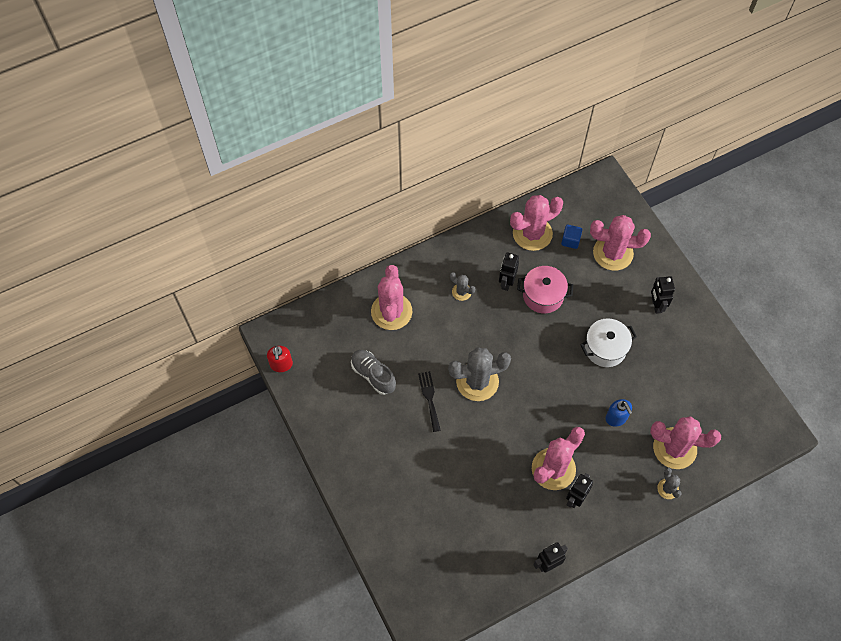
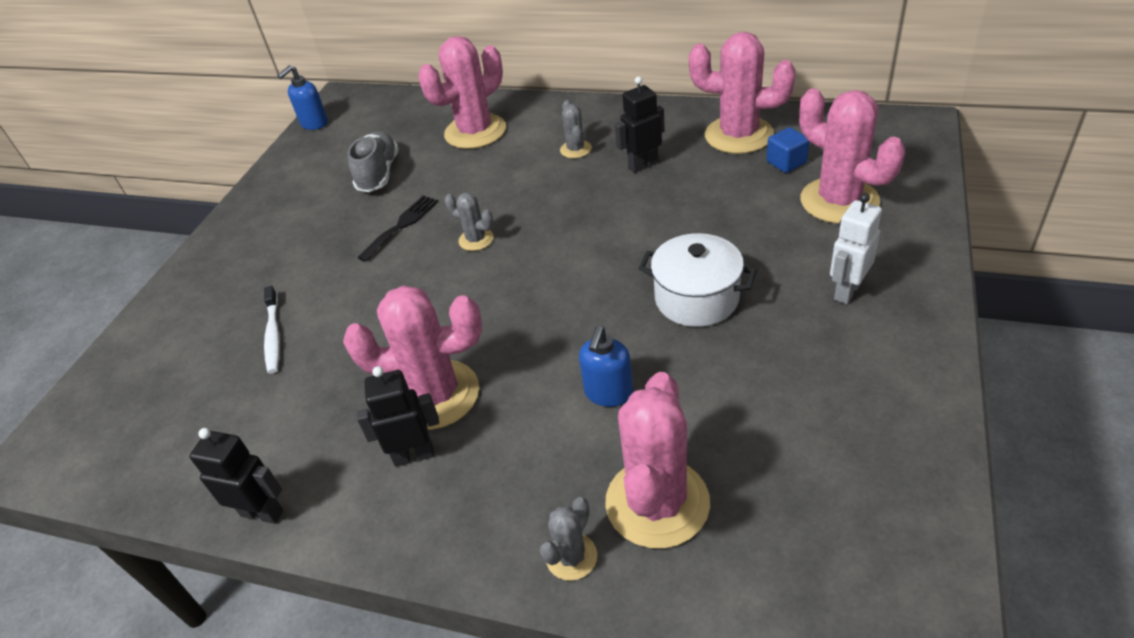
camera: 50 degrees right, 20 degrees down
(281, 364) = (314, 123): red soap dispenser -> blue soap dispenser
(447, 497) = (273, 335): none -> white toothbrush
(477, 381) = (476, 239): grey cactus -> grey cactus, size x0.48
(543, 295) = (676, 198): pink pot -> none
(656, 305) = (847, 291): black robot -> white robot
(674, 448) = (657, 503): pink cactus -> pink cactus turned 45 degrees clockwise

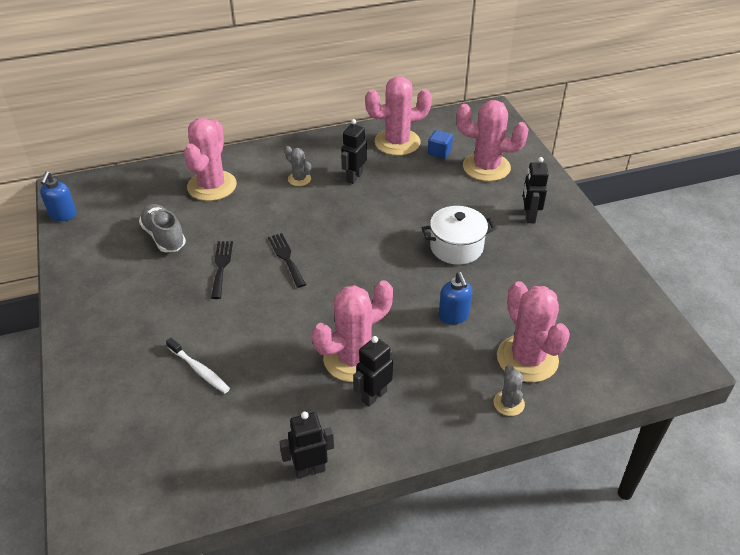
camera: 40 degrees left, 0 degrees up
(476, 239) = (286, 258): grey cactus -> black fork
(847, 291) = (529, 216): white robot -> black robot

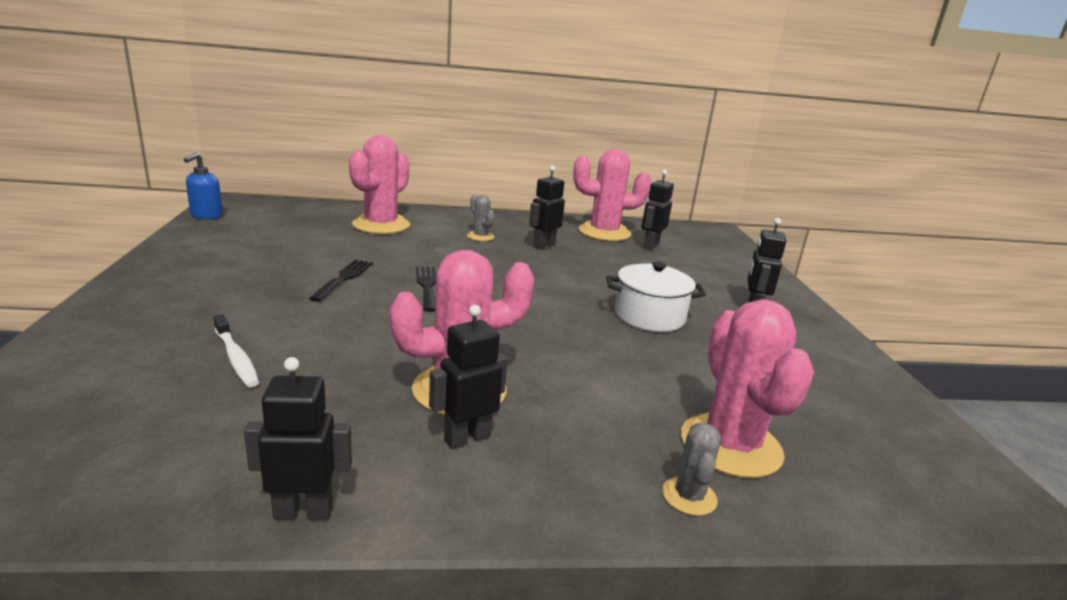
camera: 10 degrees right, 20 degrees down
(164, 237) = (298, 247): grey shoe -> none
(439, 152) = (650, 246): blue cube -> black robot
(454, 316) = (626, 376): blue soap dispenser -> none
(486, 167) = (704, 264): pink cactus -> none

